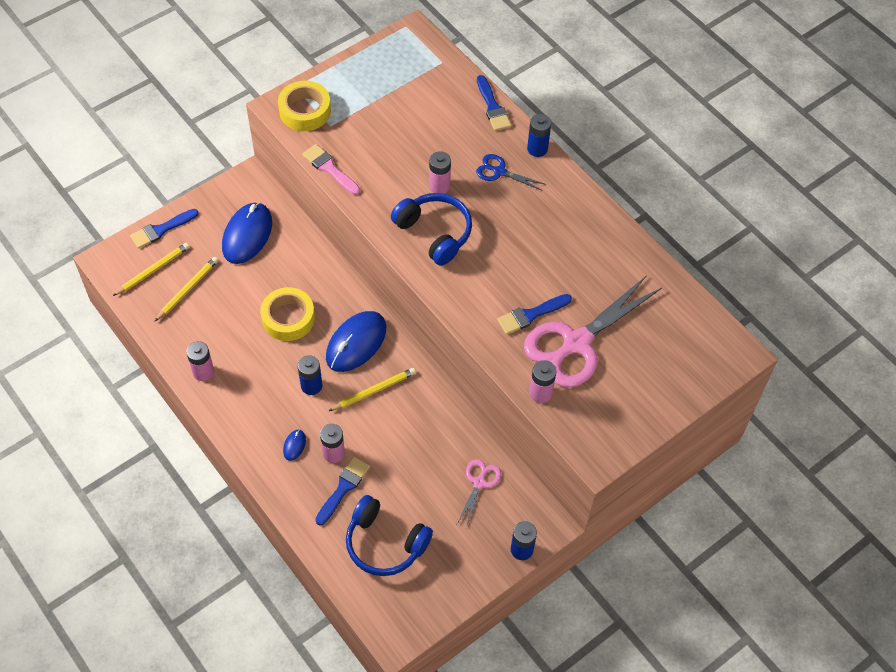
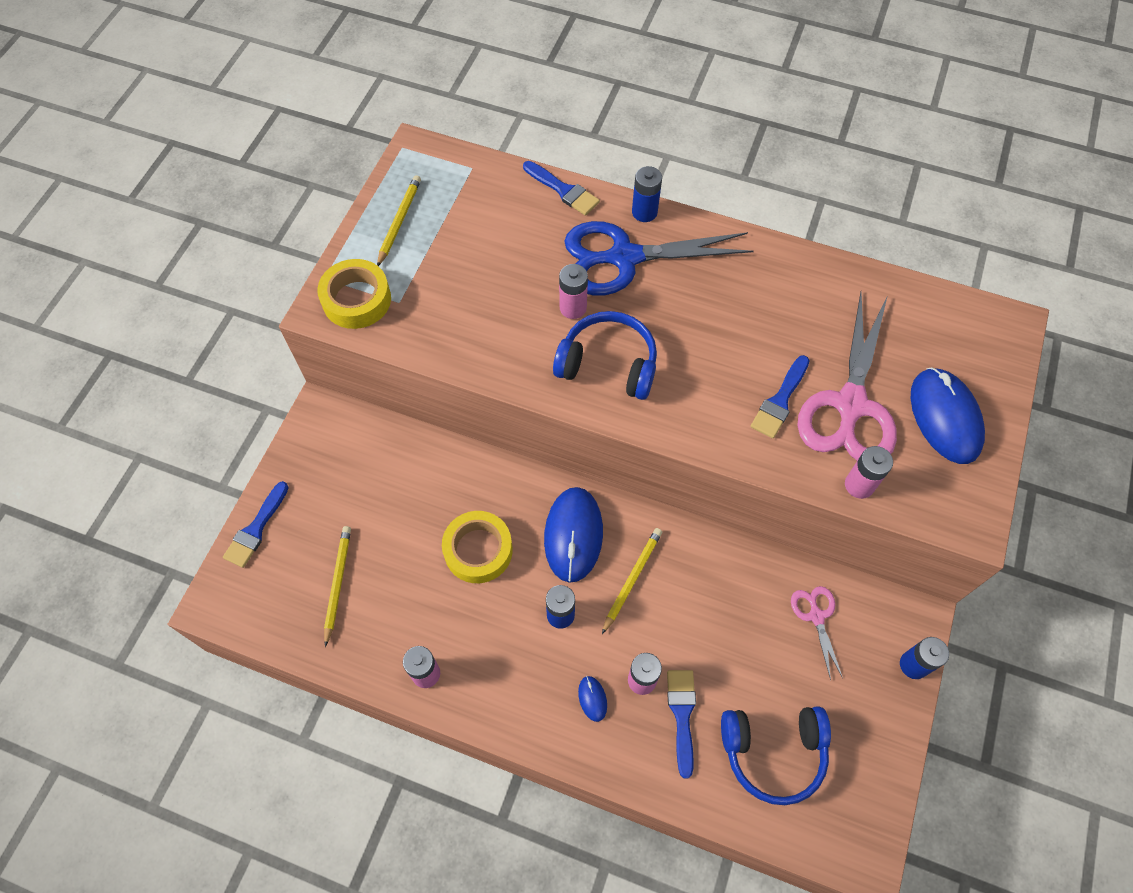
camera: 30 degrees left, 5 degrees up
(153, 270) = (280, 584): yellow pencil -> yellow pencil (399, 221)
(247, 235) = (363, 479): blue mouse -> blue mouse (945, 417)
(329, 168) = (434, 352): pink brush -> none
(499, 172) = (624, 258): blue scissors -> blue scissors, size x2.11

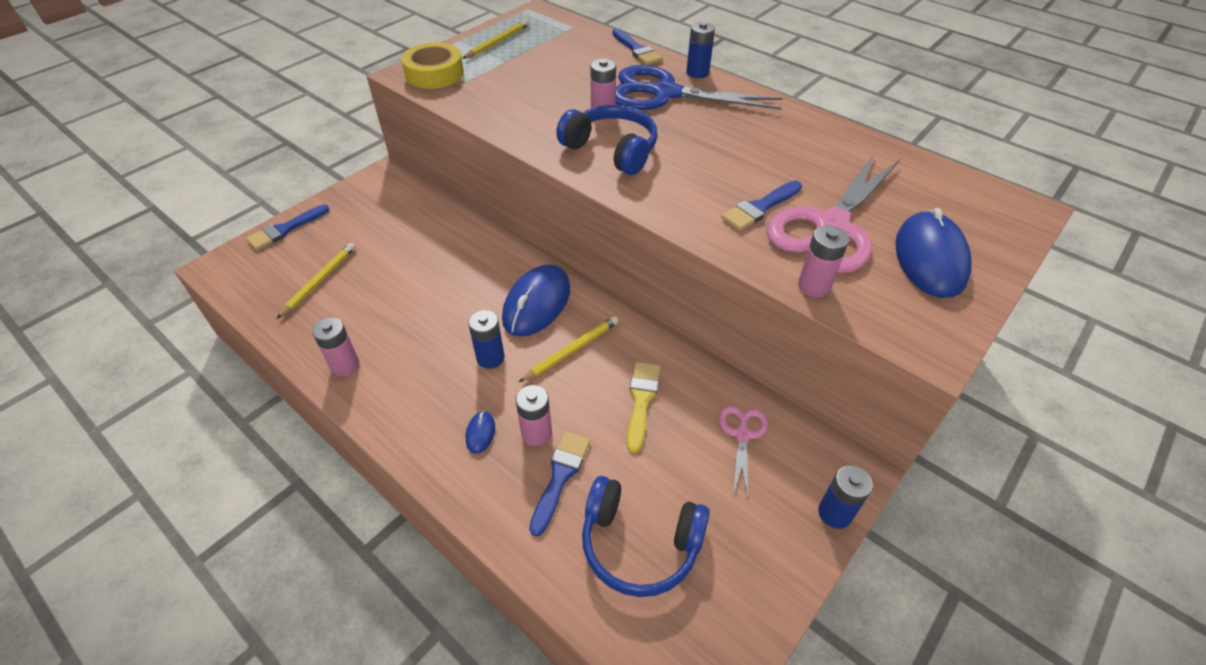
camera: 20 degrees right, 15 degrees down
(478, 550) = (448, 291): yellow tape -> none
(718, 612) = (641, 400): none -> yellow brush

